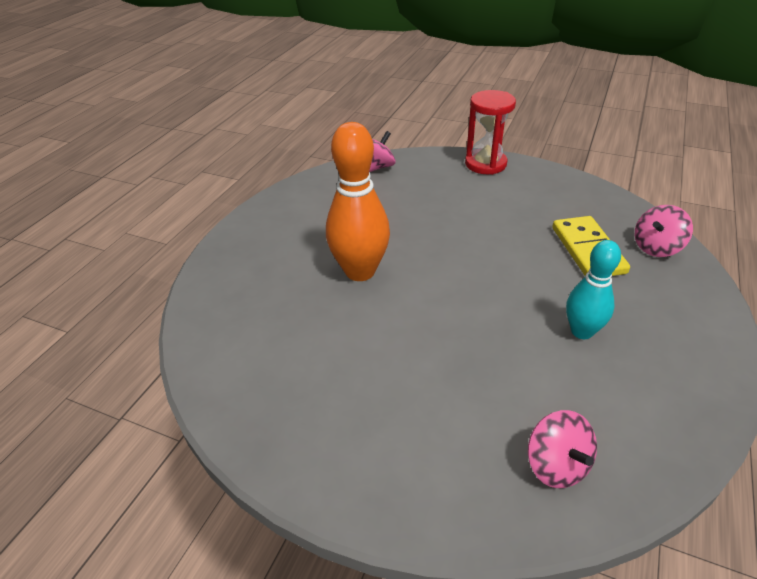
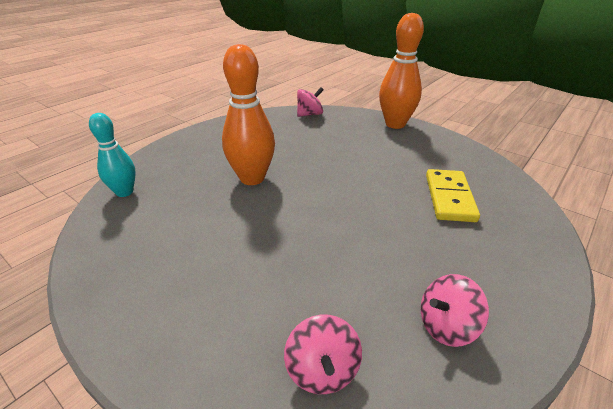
camera: 15 degrees right, 5 degrees down
(485, 164) = (395, 124): red hourglass -> orange bowling pin
(581, 331) = (410, 260): turquoise bowling pin -> turquoise bowling pin (124, 192)
(656, 247) = (516, 207): pink spinning top -> pink spinning top (446, 326)

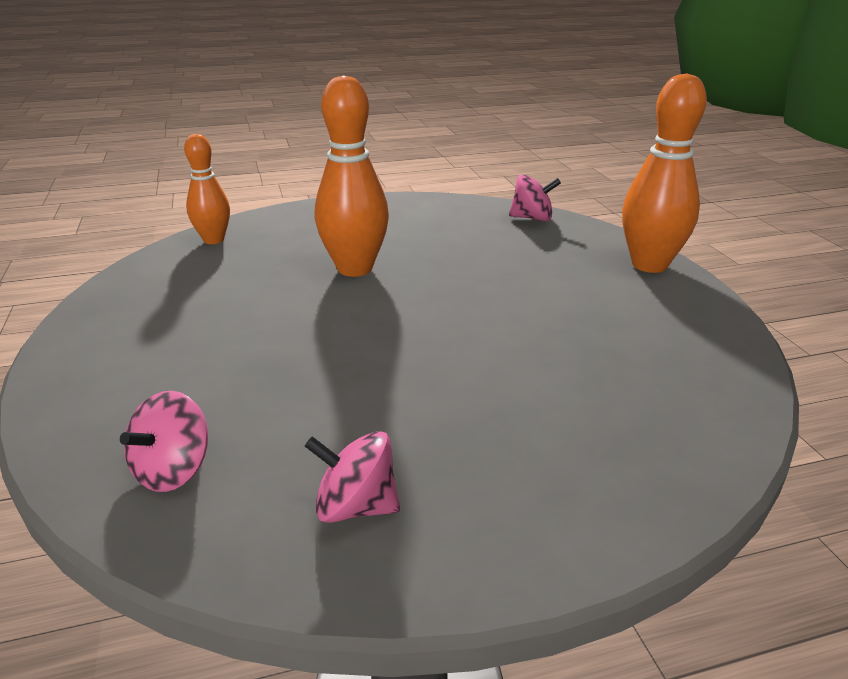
camera: 35 degrees right, 5 degrees down
(124, 192) = (214, 240): turquoise bowling pin -> orange bowling pin
(449, 197) = (587, 382): yellow domino -> none

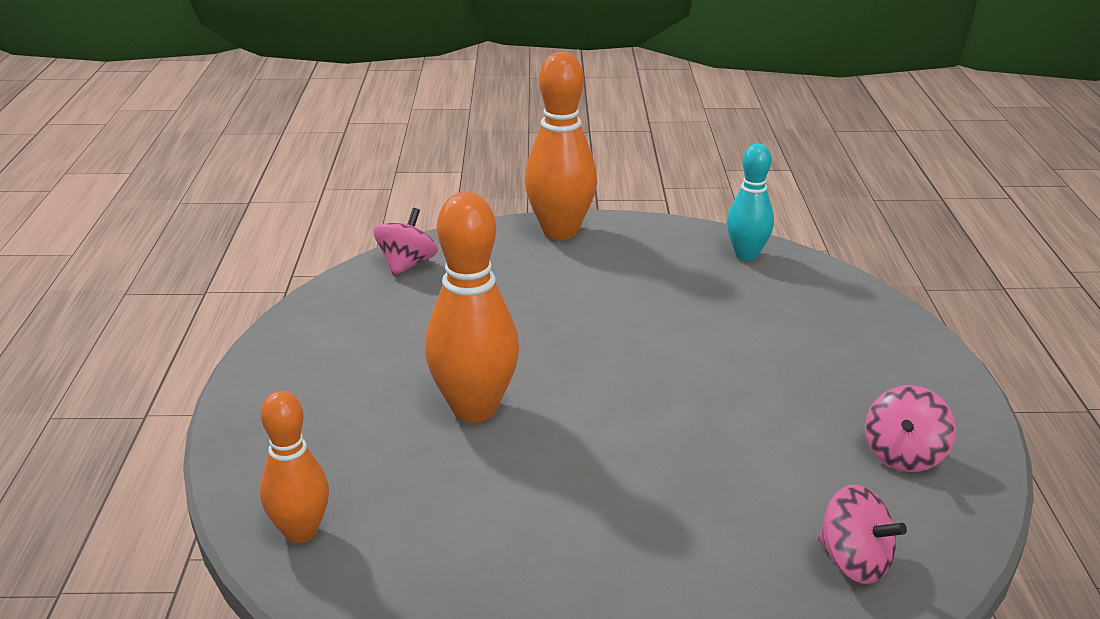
camera: 75 degrees left, 0 degrees up
(715, 369) = (746, 255): none -> turquoise bowling pin

